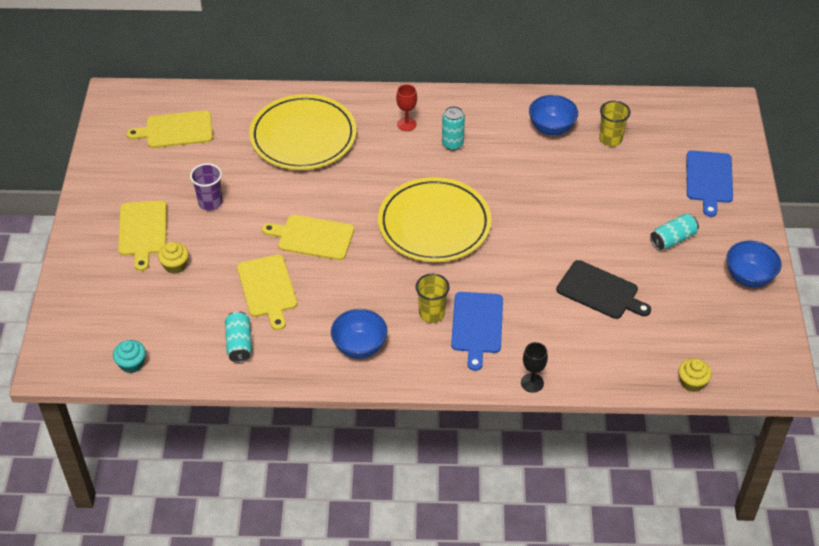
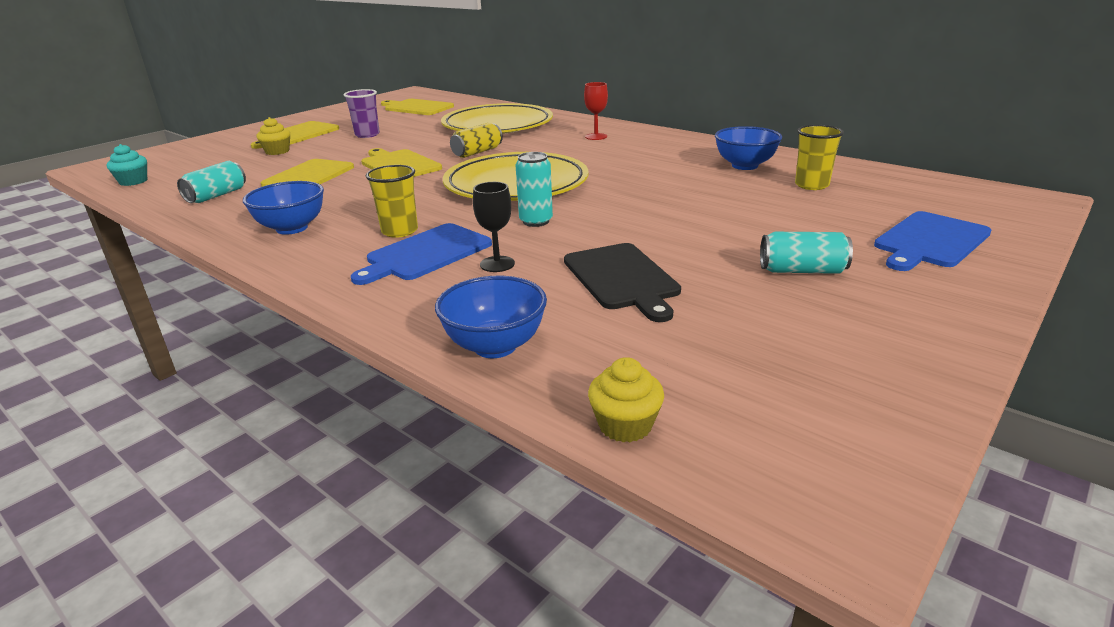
camera: 40 degrees right, 20 degrees down
(346, 190) = (477, 152): none -> yellow can
(452, 144) = (620, 152): turquoise can -> turquoise can (536, 221)
(532, 383) = (392, 319): black goblet -> black goblet (497, 264)
(748, 277) = (902, 346): blue bowl -> blue bowl (495, 346)

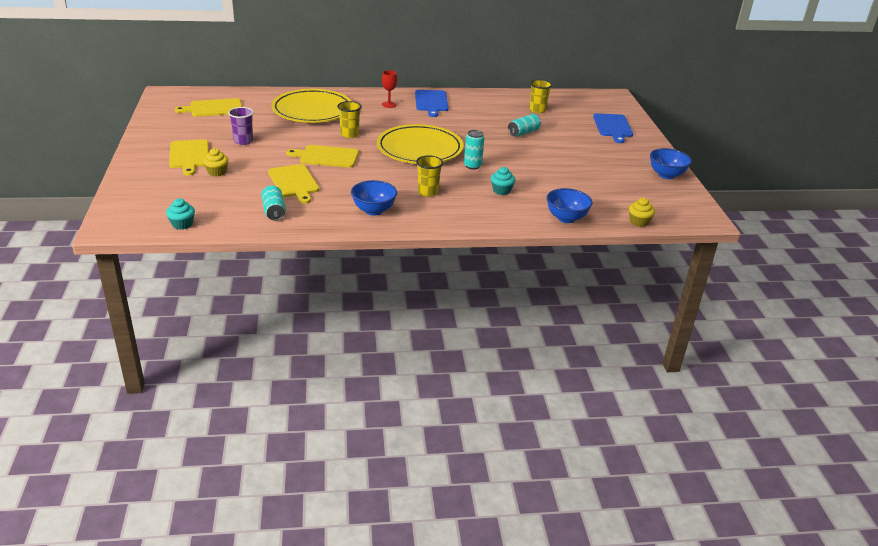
camera: 50 degrees left, 5 degrees up
(425, 254) = (465, 197): blue cutting board -> blue cutting board (431, 102)
(477, 152) = (349, 134): yellow can -> yellow cup
(497, 264) = (501, 190): black goblet -> turquoise cupcake
(622, 278) = (553, 179): black cutting board -> none
(744, 166) = (494, 106): blue bowl -> blue bowl (666, 175)
(802, 270) = (598, 153): turquoise can -> turquoise can (523, 132)

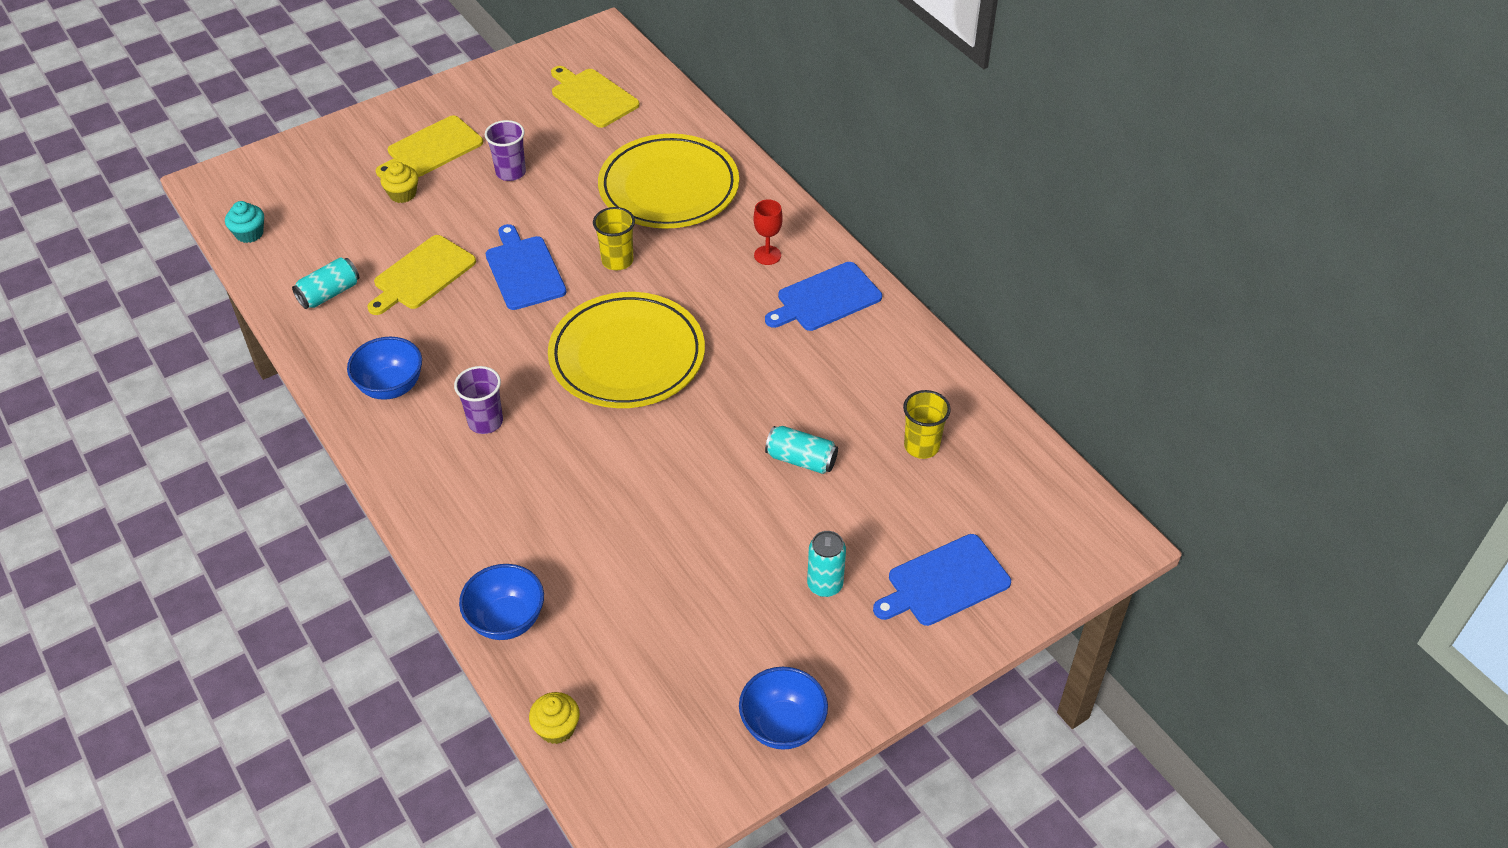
camera: 65 degrees right, 15 degrees up
(326, 156) = (524, 270): yellow cutting board -> blue cutting board
(428, 192) = (485, 422): yellow cup -> purple cup
(472, 166) = (614, 440): turquoise can -> turquoise can (825, 585)
(501, 190) = (550, 506): turquoise cupcake -> none

